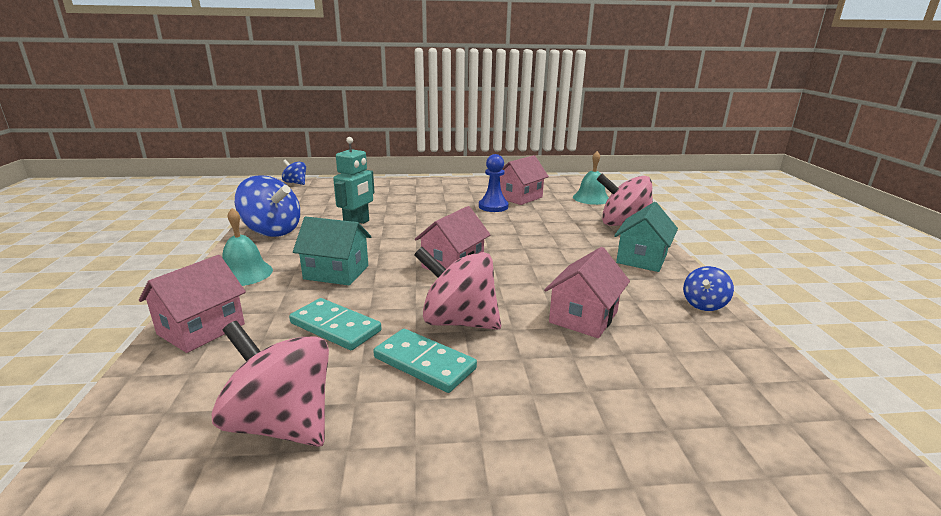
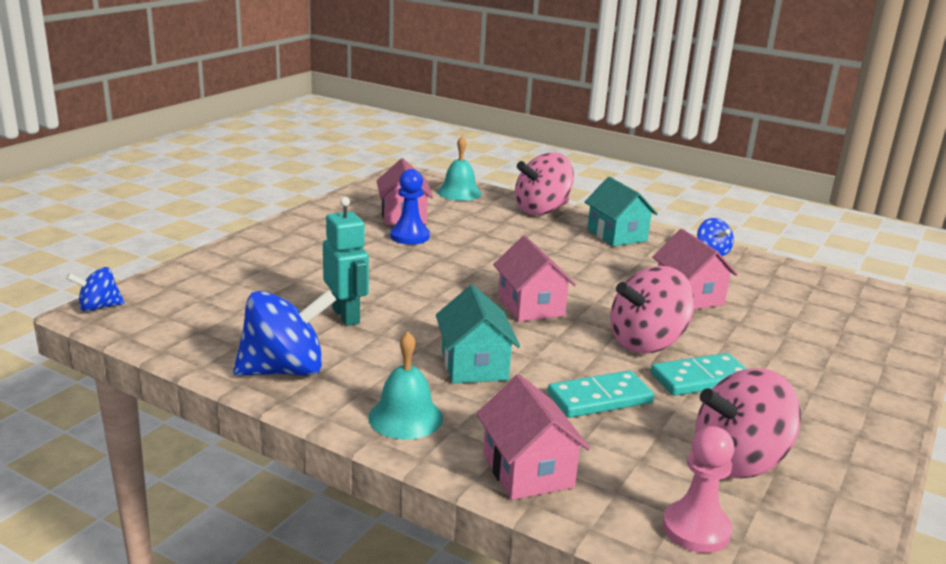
camera: 55 degrees left, 0 degrees up
(145, 428) = (696, 529): none -> pink pawn
(336, 272) = (474, 365): turquoise house -> turquoise house turned 60 degrees counterclockwise

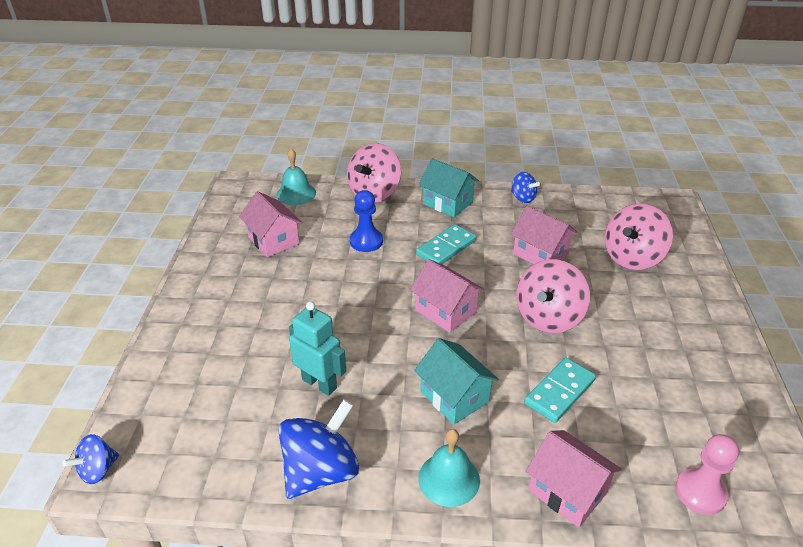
camera: 25 degrees left, 15 degrees up
(409, 236) = (297, 264): blue pawn -> blue pawn (366, 241)
(700, 379) = (605, 340): turquoise domino -> turquoise domino (446, 248)
(738, 461) = (680, 413): pink spinning top -> pink spinning top (632, 258)

